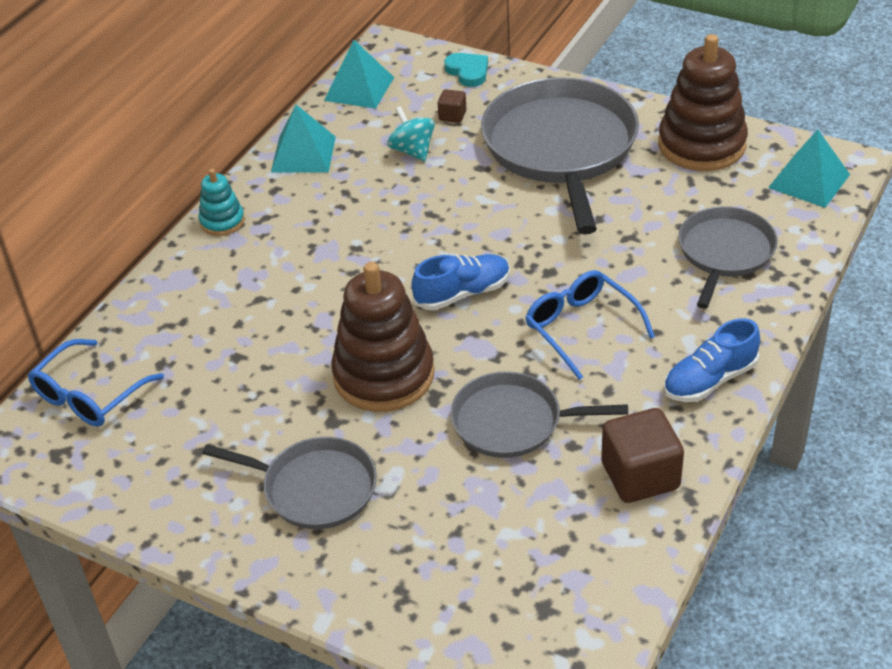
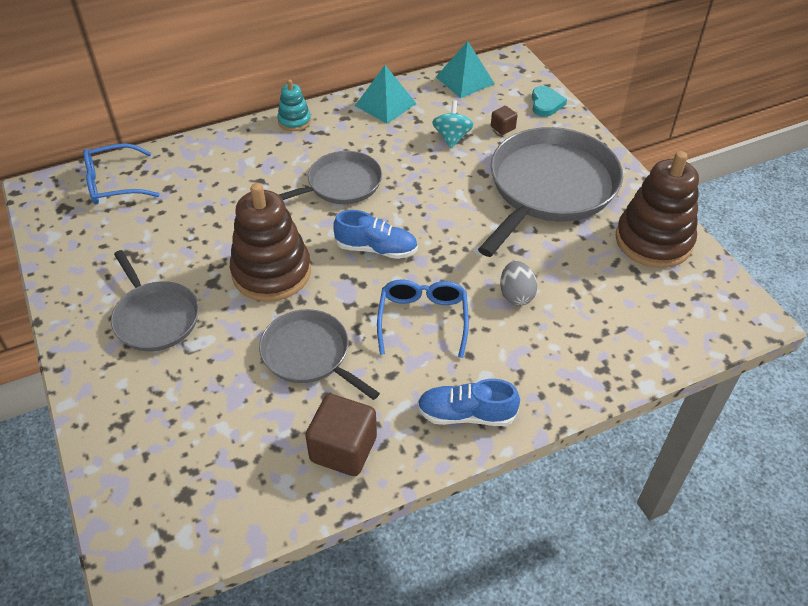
camera: 35 degrees right, 5 degrees up
(638, 258) = (516, 295): none -> grey egg
(724, 253) = (581, 329): grey pan -> grey pan (341, 184)
(809, 181) = (707, 314): turquoise pyramid -> none

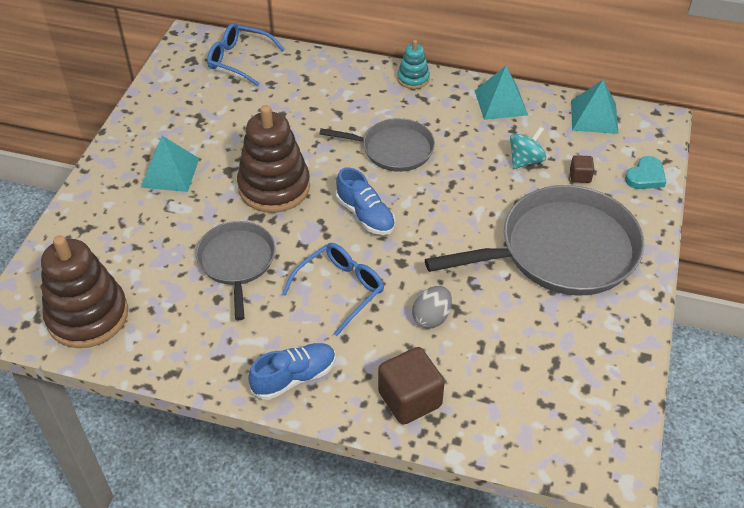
camera: 40 degrees right, 0 degrees up
(155, 317) = (170, 172): grey pan -> turquoise pyramid
(343, 449) = (190, 341): brown cube -> brown cube (409, 399)
(466, 414) = (294, 377): blue shoe -> blue shoe turned 105 degrees clockwise
(653, 241) = (602, 350): brown stacking toy -> brown stacking toy (88, 316)

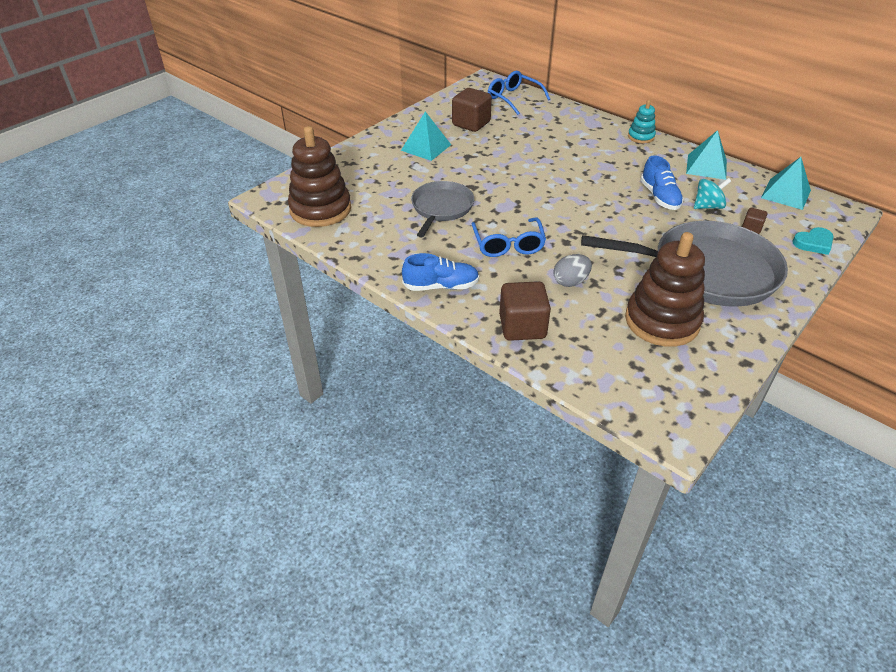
camera: 25 degrees right, 5 degrees down
(207, 116) = (471, 123): none -> brown cube
(274, 187) = (495, 173): brown stacking toy -> brown stacking toy (662, 321)
(340, 289) = (508, 244): blue glasses -> blue glasses turned 105 degrees clockwise
(365, 215) = (554, 206): blue shoe -> blue shoe (659, 197)
(393, 149) = (600, 174): grey pan -> none

